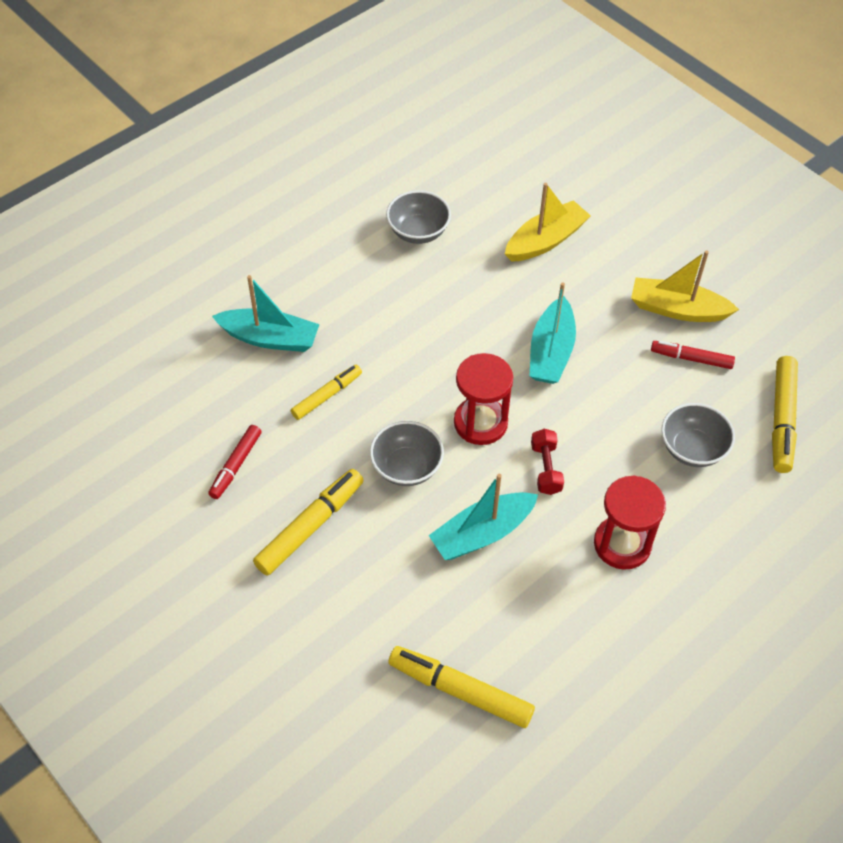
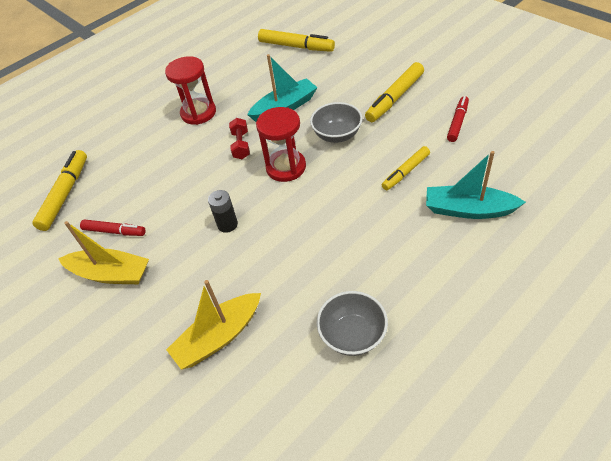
camera: 175 degrees left, 5 degrees down
(551, 352) = (227, 224): turquoise boat -> black battery
(692, 449) = (137, 168): grey bowl -> none

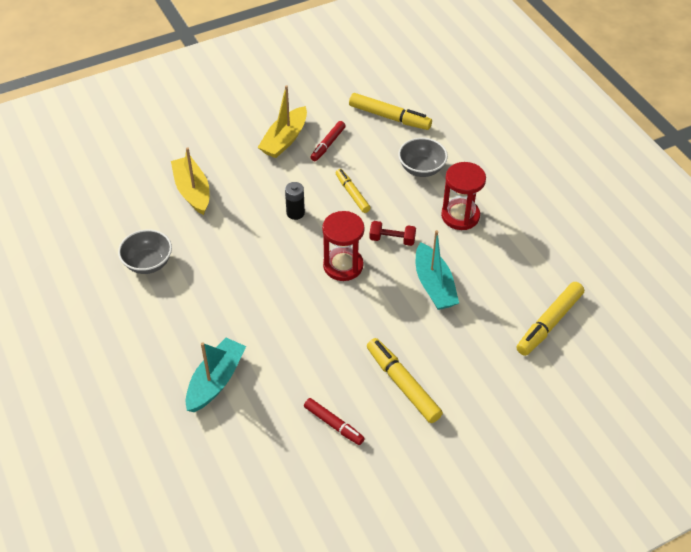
camera: 100 degrees right, 0 degrees up
(337, 135) = (368, 316): grey bowl -> grey bowl (421, 169)
(405, 172) = (287, 352): yellow marker -> yellow marker (352, 194)

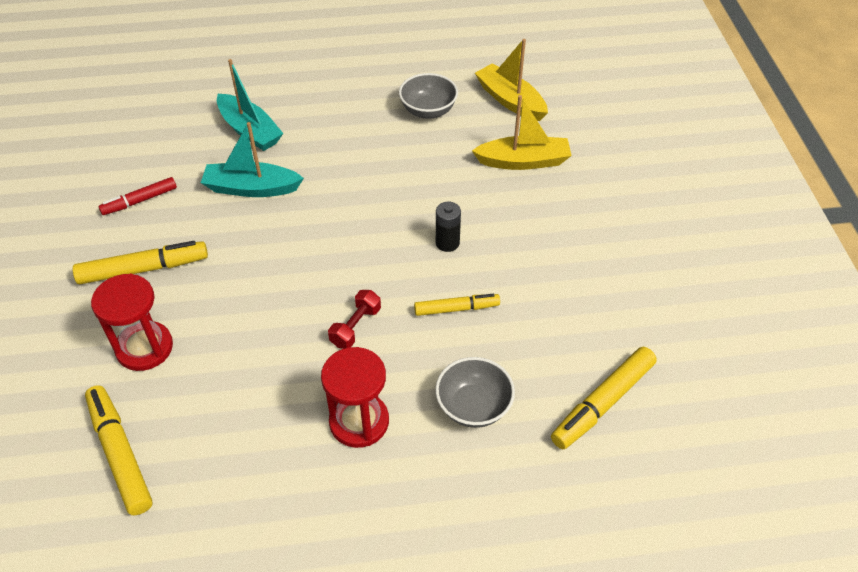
camera: 110 degrees right, 0 degrees up
(284, 140) = (588, 265): yellow boat -> yellow boat (510, 100)
(328, 144) = (564, 309): red marker -> none
(343, 266) = (339, 265): red hourglass -> red hourglass (144, 348)
(434, 285) = (258, 346): turquoise boat -> turquoise boat (251, 188)

